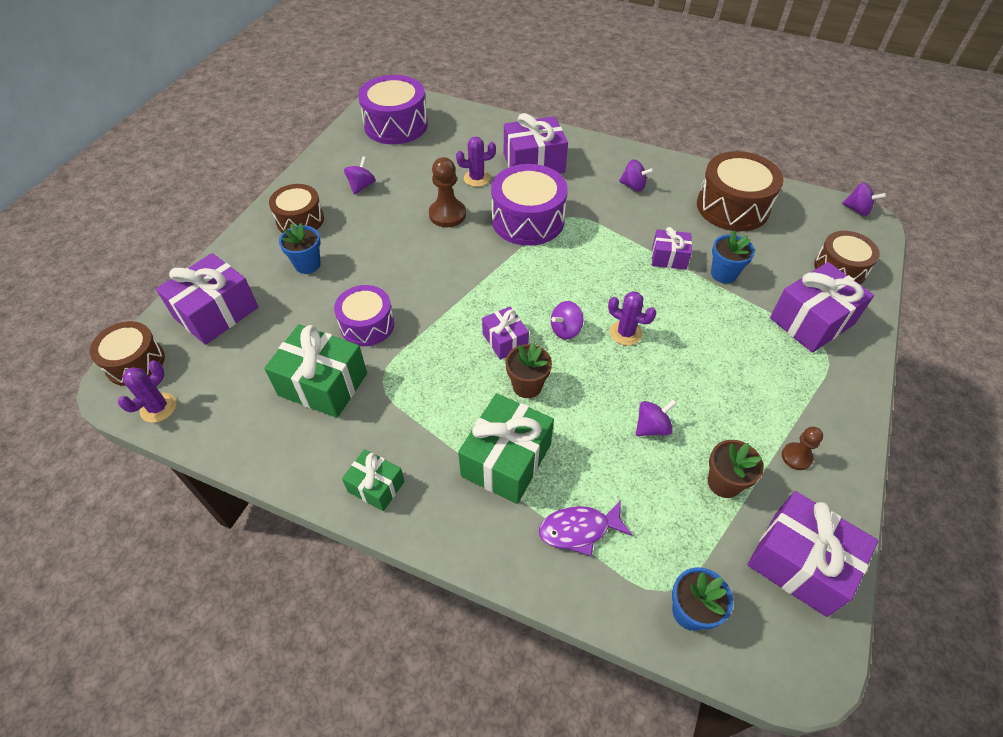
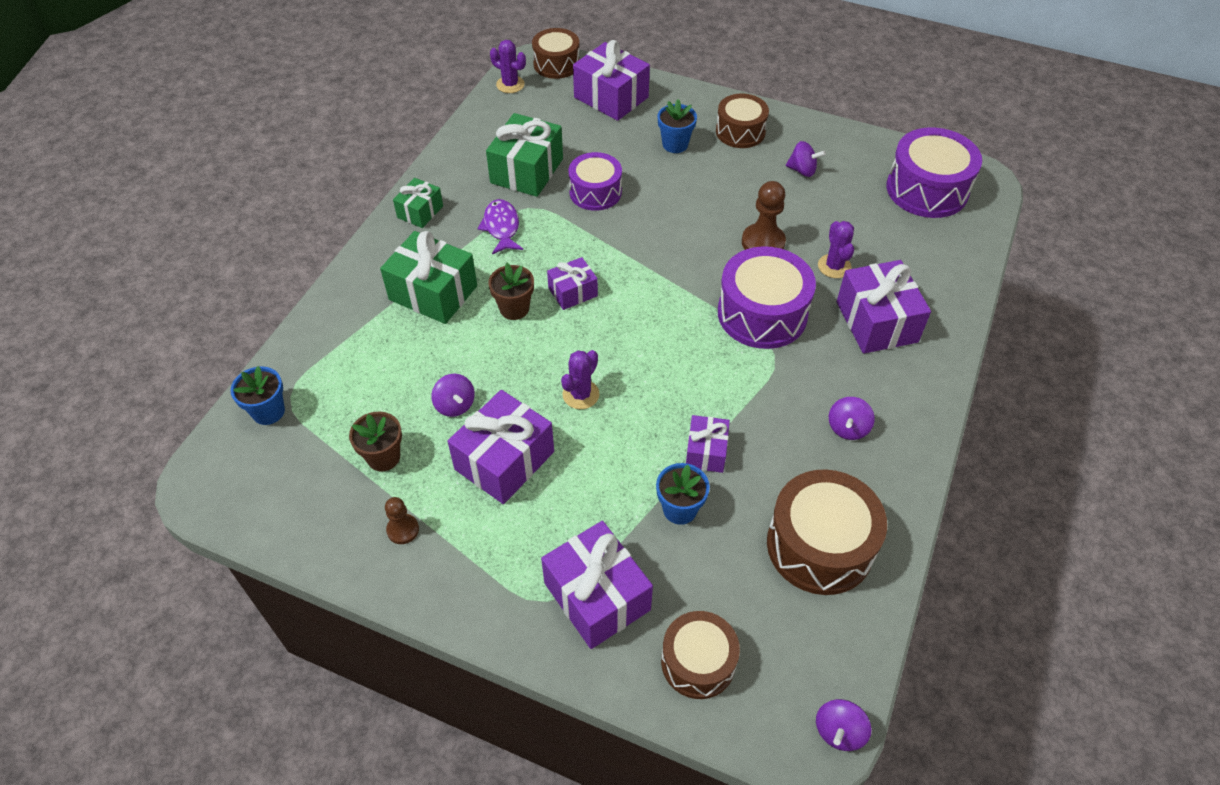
camera: 90 degrees right, 0 degrees up
(565, 330) = (586, 342): purple spinning top -> none
(579, 530) = (357, 341): purple fish -> purple fish (501, 227)
(799, 563) = (290, 505): purple gift -> purple gift (504, 460)

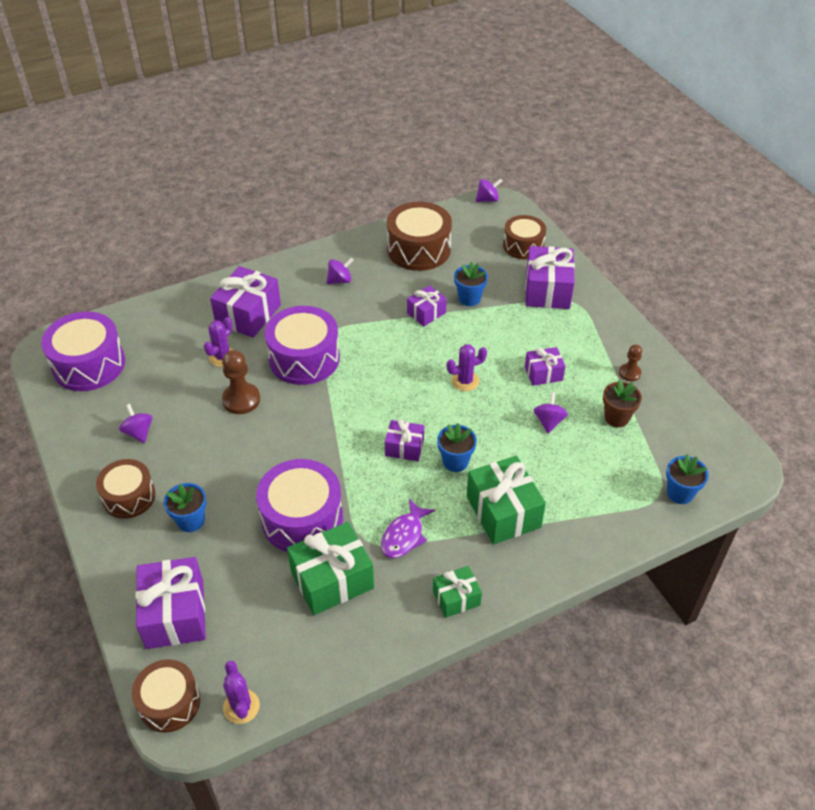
camera: 140 degrees left, 5 degrees down
(504, 460) = (543, 373): purple gift -> purple gift, size x0.57
(514, 308) = (455, 461): brown flower pot -> blue flower pot
(595, 192) = (302, 518): purple drum -> purple drum, size x1.55

